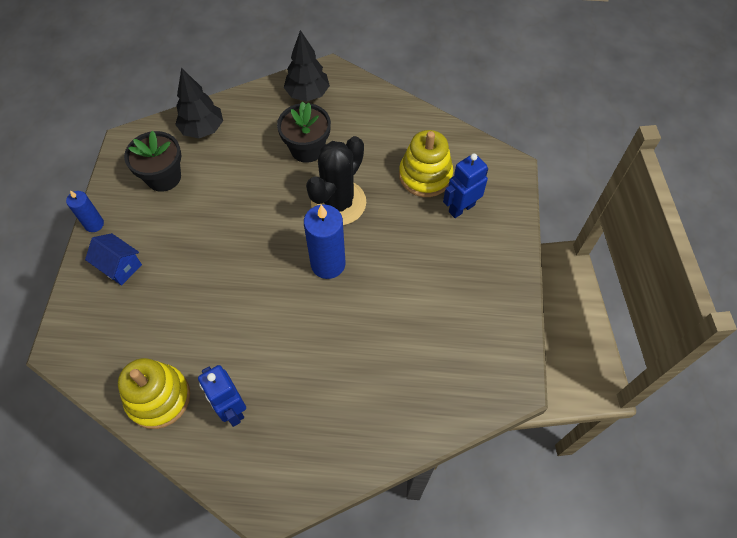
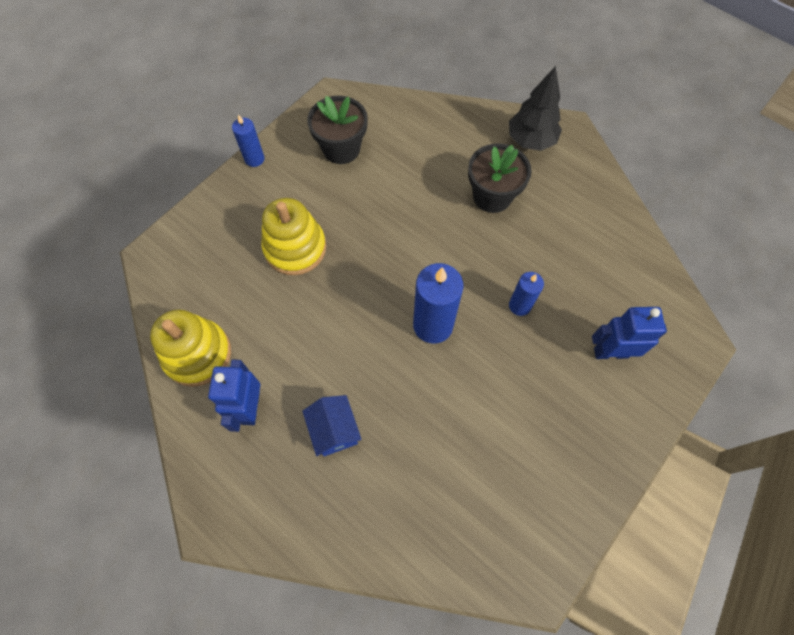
camera: 35 degrees right, 5 degrees up
(120, 266) = (249, 211): blue house -> blue house (334, 430)
(202, 129) = (406, 122): black tree -> none
(338, 203) = (485, 269): black cactus -> none
(380, 213) = (519, 306): none -> blue candle
(425, 175) = (595, 294): yellow stacking toy -> yellow stacking toy (295, 248)

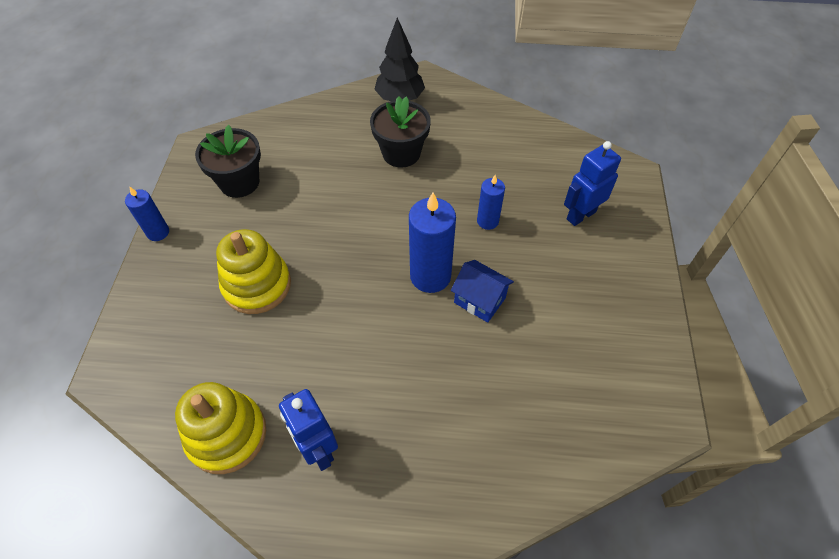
camera: 35 degrees left, 10 degrees down
(334, 430) = (412, 414): blue house -> blue house (479, 300)

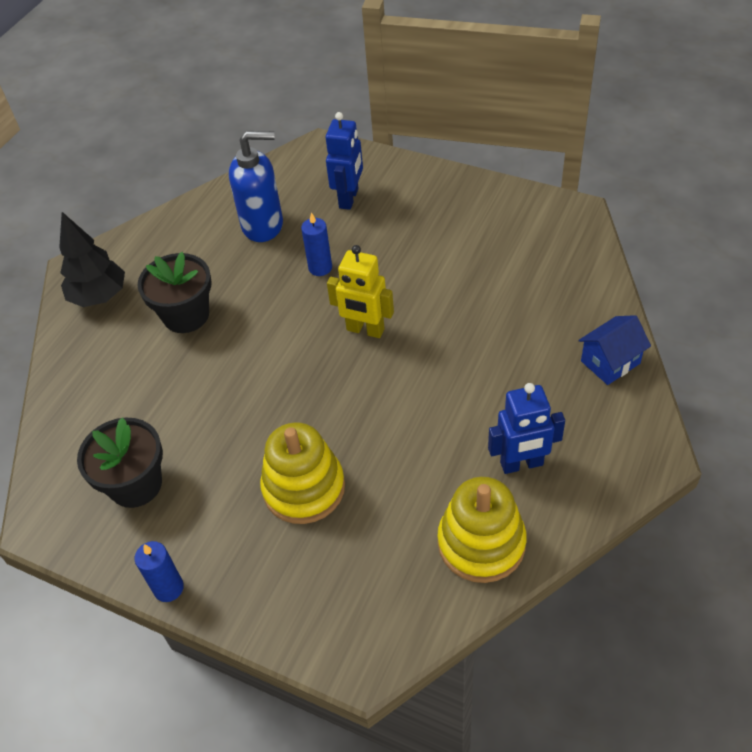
camera: 65 degrees left, 5 degrees down
(430, 276) = (365, 330): blue candle -> yellow robot
(479, 300) = (411, 299): blue house -> blue house (610, 362)
(517, 166) = (263, 225): none -> blue soap dispenser
(580, 215) = (349, 198): blue robot -> blue robot turned 150 degrees counterclockwise

